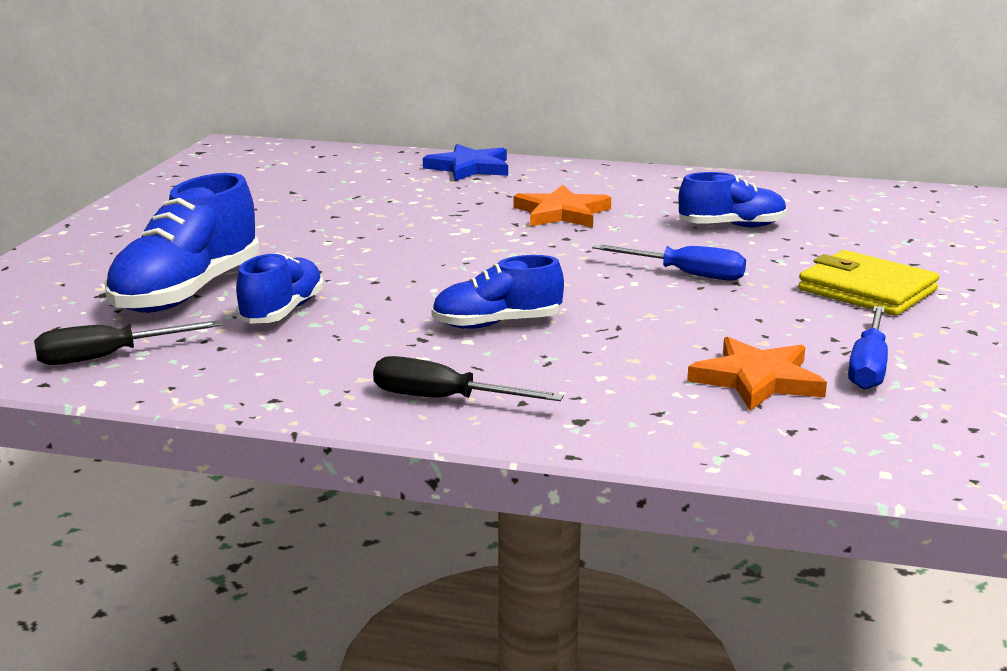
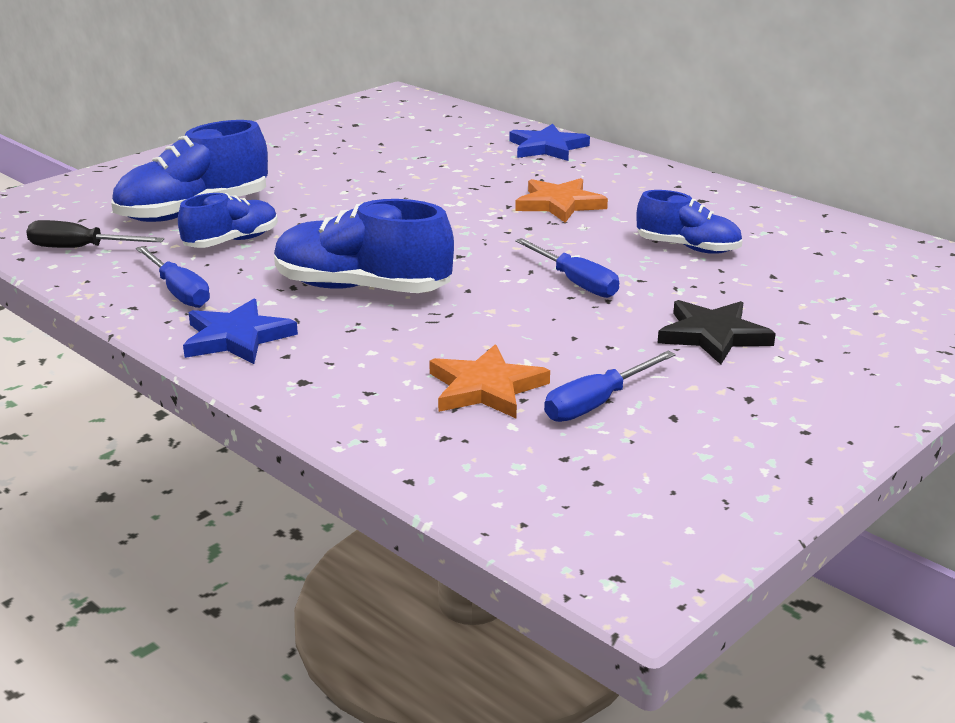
camera: 30 degrees right, 5 degrees up
(304, 372) = (179, 292): none -> blue screwdriver
(443, 399) = (236, 338): black screwdriver -> blue star
(497, 324) = (362, 288): blue shoe -> blue shoe, size x1.62
(867, 290) = (713, 336): yellow wallet -> black star

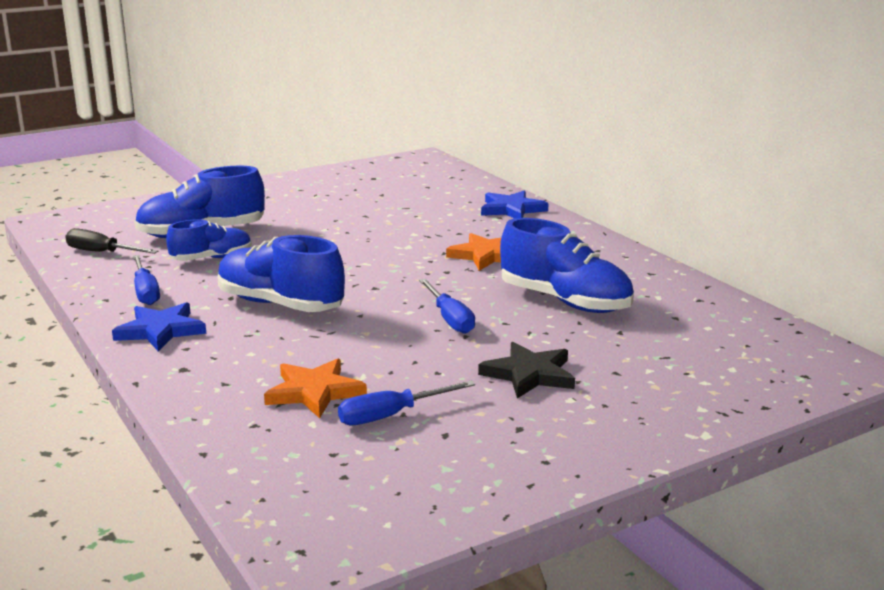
camera: 15 degrees right, 5 degrees down
(688, 248) = (565, 301): blue shoe -> blue shoe, size x1.62

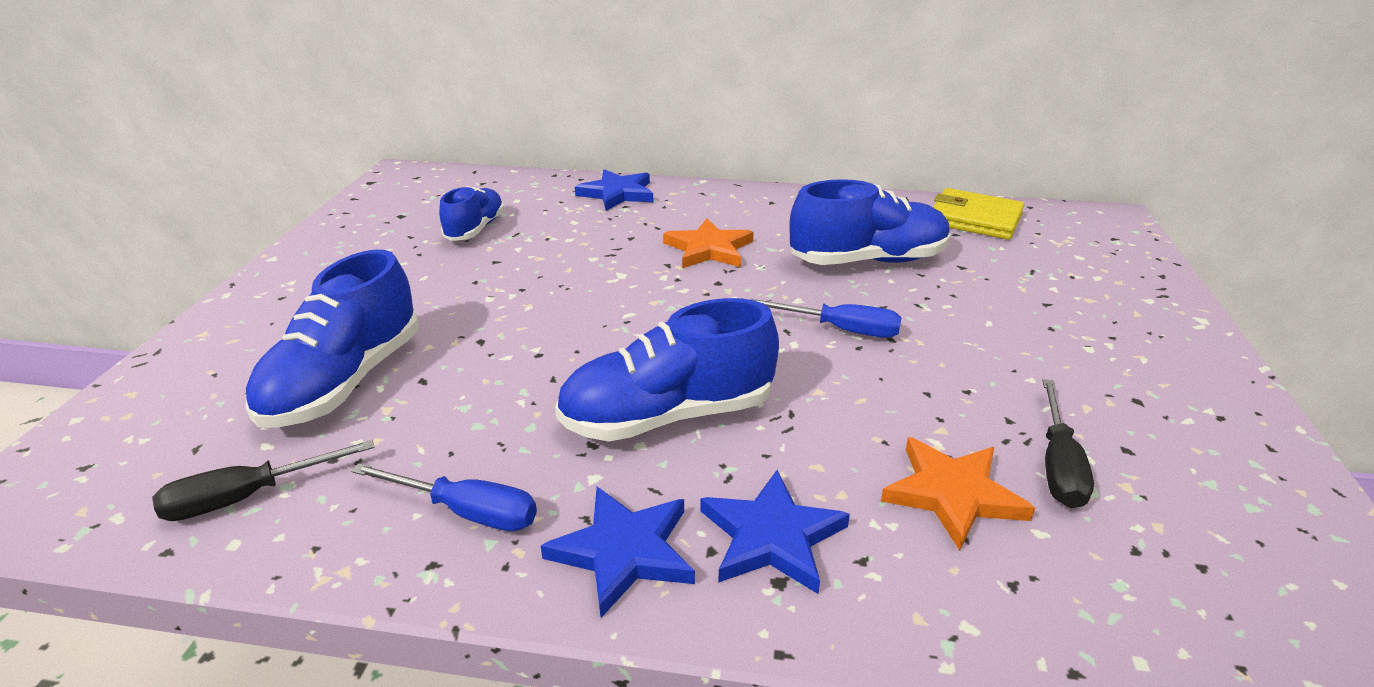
camera: 50 degrees left, 10 degrees up
(212, 259) = (443, 408): blue shoe -> blue shoe (475, 229)
(214, 357) = (772, 536): none -> blue star
(391, 415) = (1058, 465): blue screwdriver -> black screwdriver
(529, 374) = (1017, 344): black star -> none
(720, 317) = (974, 219): none -> yellow wallet

